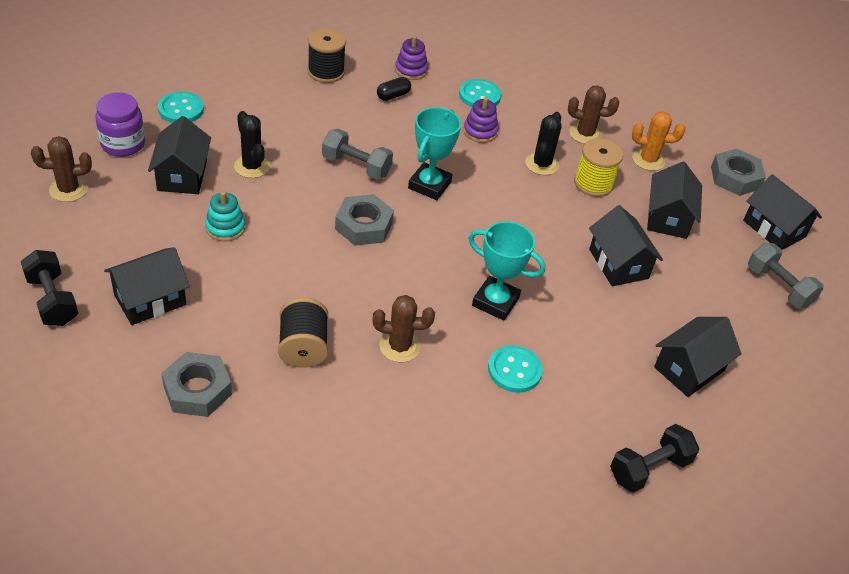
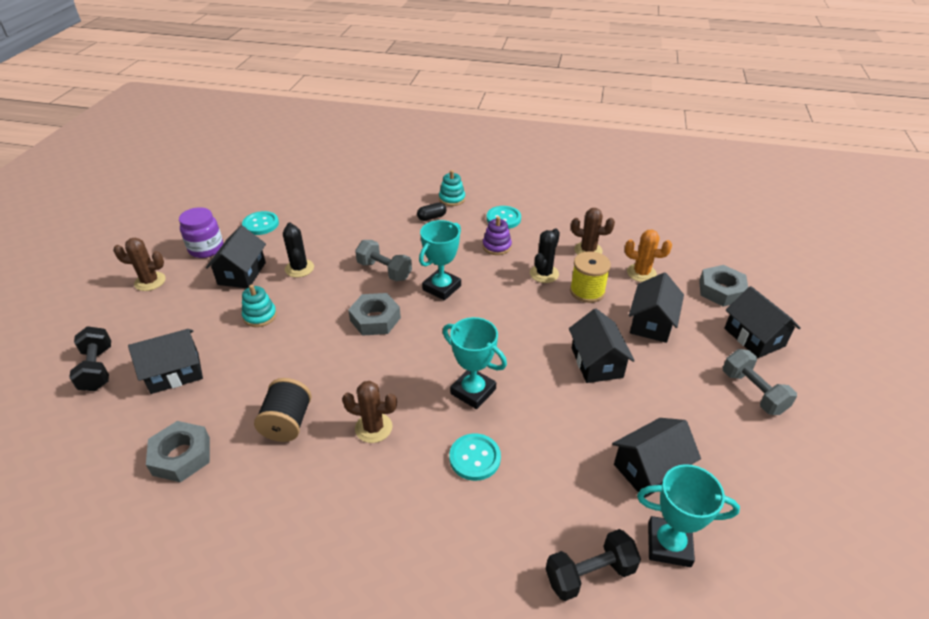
camera: 15 degrees right, 5 degrees down
(326, 72) = (383, 199): black spool -> none
(411, 70) = (452, 199): purple stacking toy -> turquoise stacking toy
(717, 437) = (669, 544): none -> turquoise trophy

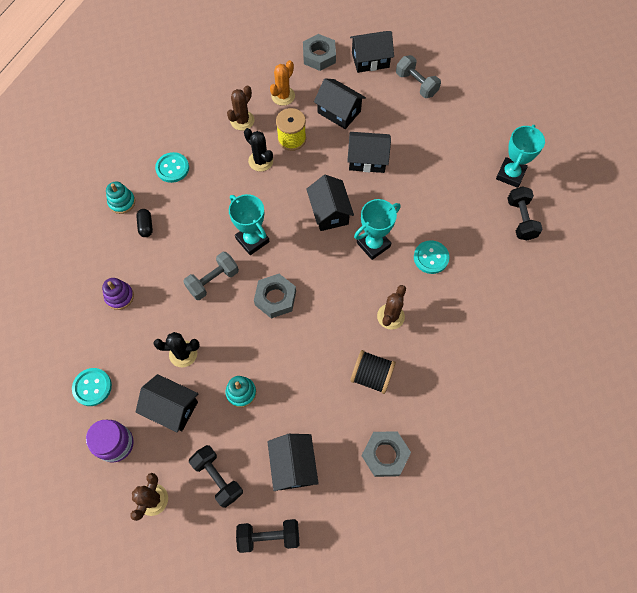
camera: 75 degrees left, 25 degrees up
(167, 318) = (218, 477): none -> black dumbbell
(496, 246) = (211, 185): purple stacking toy -> purple stacking toy (119, 296)
(649, 469) = (460, 163): black house -> black house (329, 212)
(753, 392) = (416, 84): grey dumbbell -> grey dumbbell turned 60 degrees clockwise

